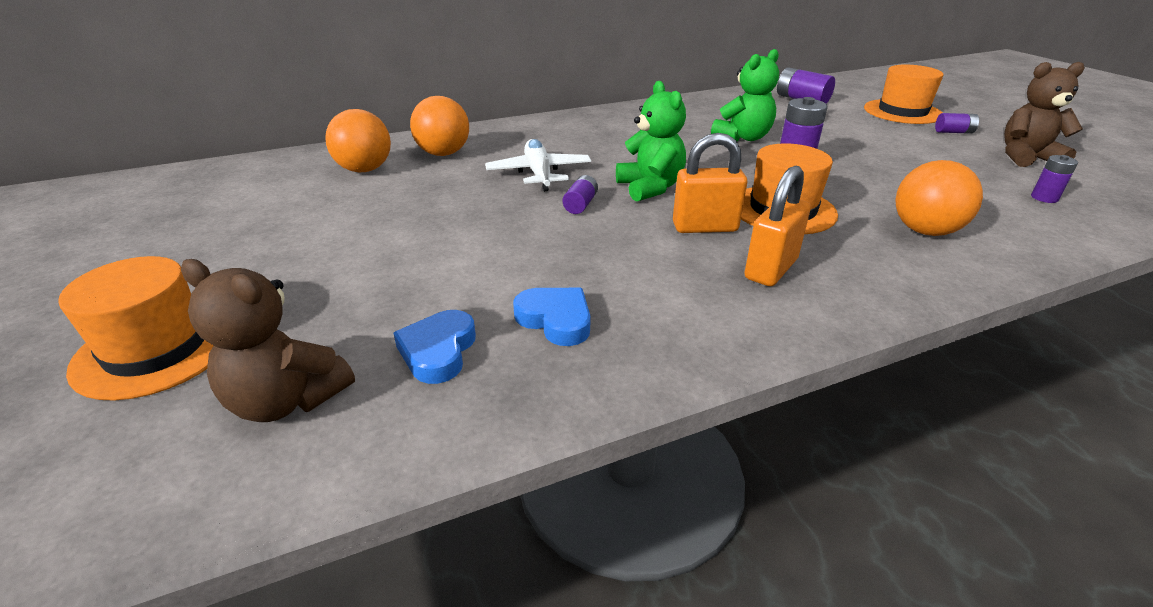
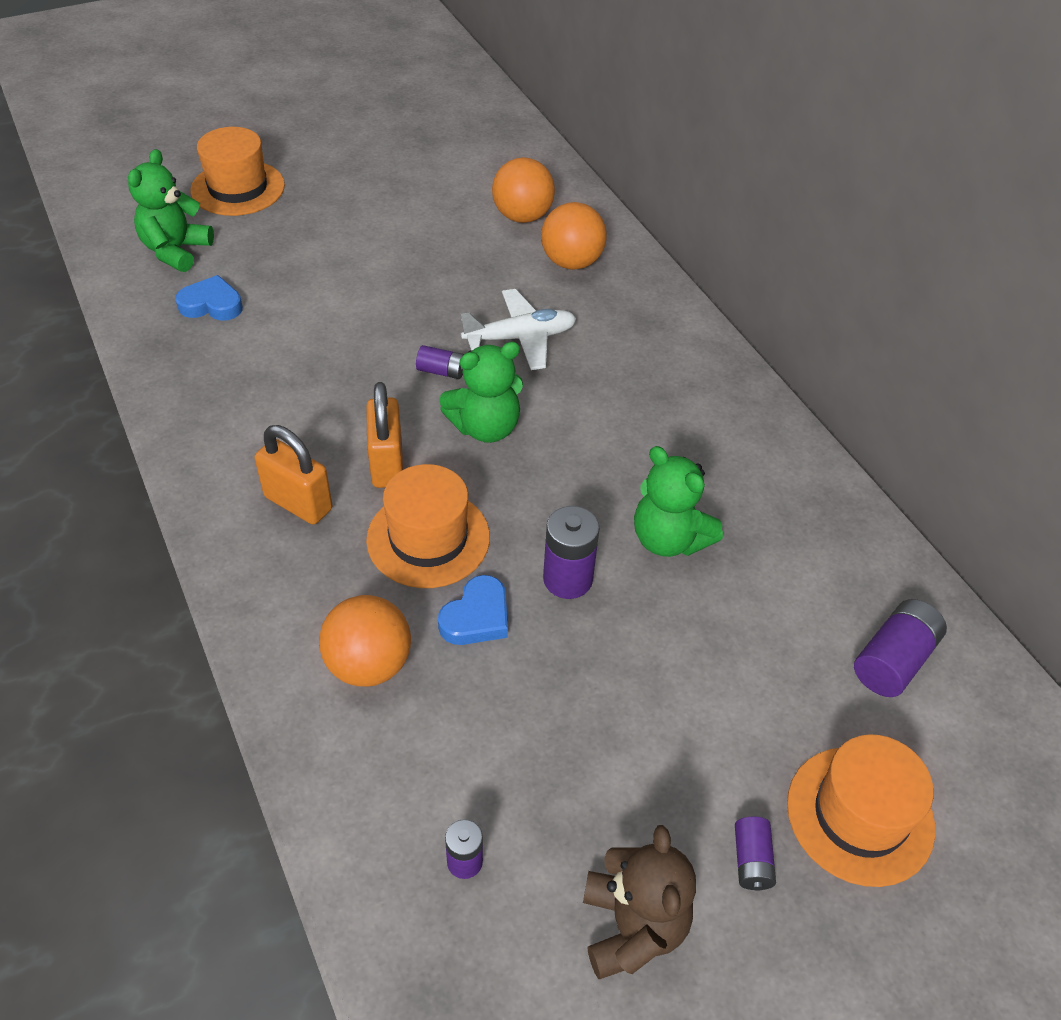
camera: 85 degrees right, 15 degrees up
(287, 400) = (176, 251): brown teddy bear -> green teddy bear
(556, 320) = (239, 360): blue heart -> blue heart (476, 617)

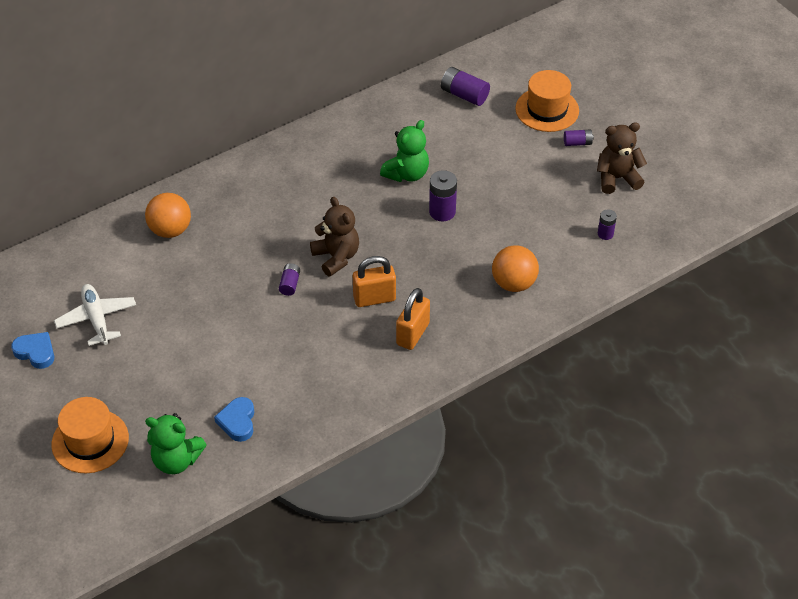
camera: 95 degrees left, 0 degrees up
(428, 538) = (427, 272): orange hat -> none
(476, 617) = (474, 245): blue heart -> blue heart (36, 352)
(485, 427) = (336, 257): green teddy bear -> brown teddy bear
(520, 338) = (252, 249): white plane -> white plane (97, 319)
(522, 216) = (118, 261): orange ball -> none

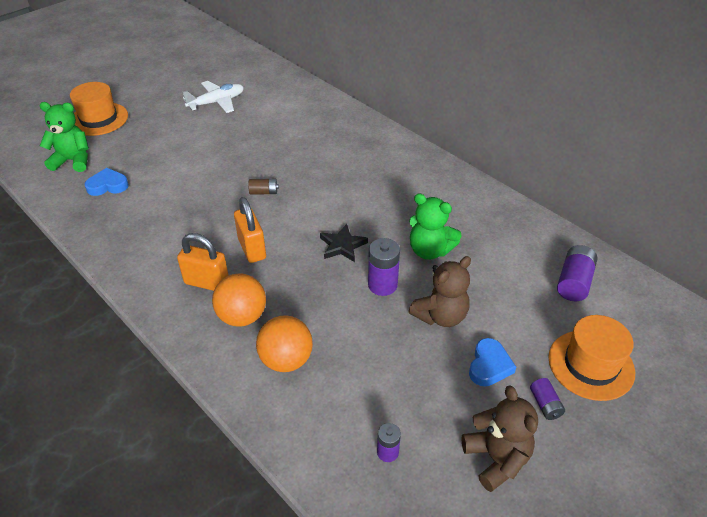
camera: 80 degrees right, 5 degrees down
(36, 352) = (184, 83): blue heart -> blue heart (489, 366)
(170, 230) = (315, 120): orange ball -> orange ball (242, 316)
(176, 460) = (73, 161): green teddy bear -> green teddy bear turned 90 degrees clockwise
(290, 284) = (264, 192): purple battery -> brown battery
(336, 257) = (302, 216): brown teddy bear -> brown teddy bear (440, 316)
(386, 232) = (342, 245): none -> black star

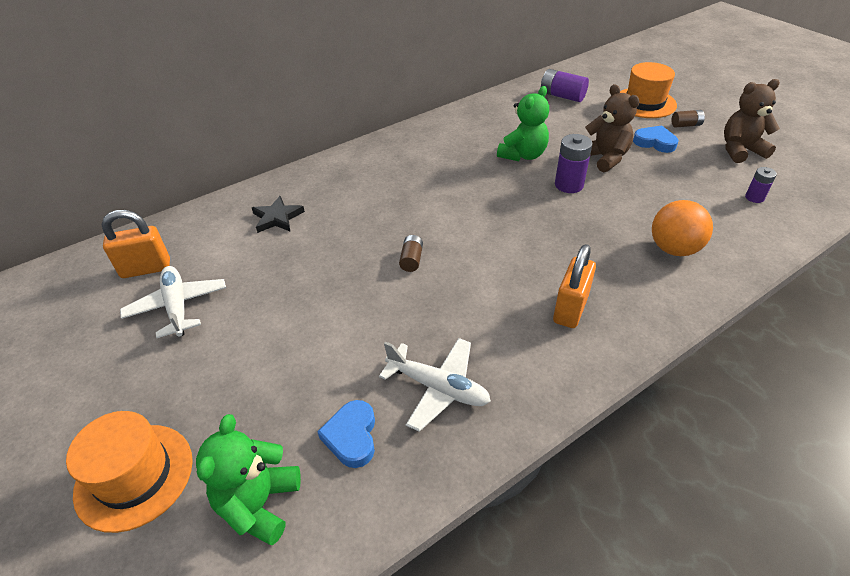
camera: 80 degrees left, 0 degrees up
(138, 217) = (438, 388): none -> white plane
(242, 316) = (621, 279): orange ball -> none
(252, 249) = (514, 271): orange padlock -> orange padlock (146, 269)
(342, 245) = (513, 205): black star -> black star (277, 218)
(545, 404) = (685, 125): purple battery -> brown battery

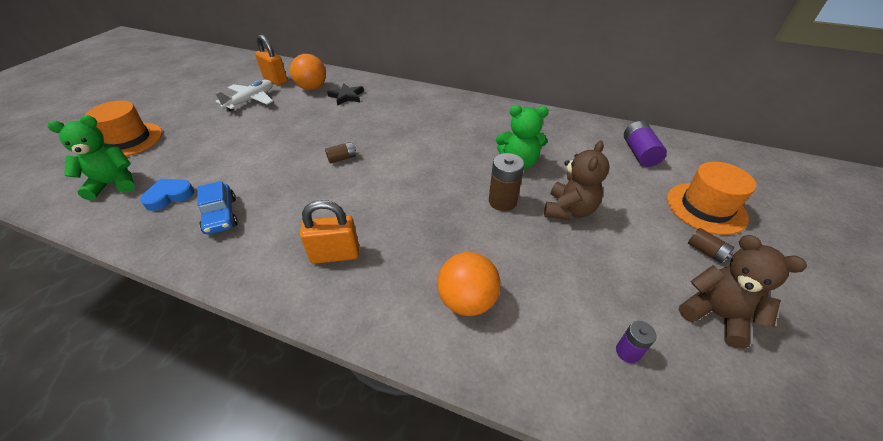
camera: 55 degrees right, 0 degrees up
(217, 240) = (312, 88): none -> orange ball
(438, 388) = (221, 215): white plane -> blue car
(569, 185) = (502, 201): purple battery -> brown battery
(655, 142) = (639, 236): blue heart -> none

